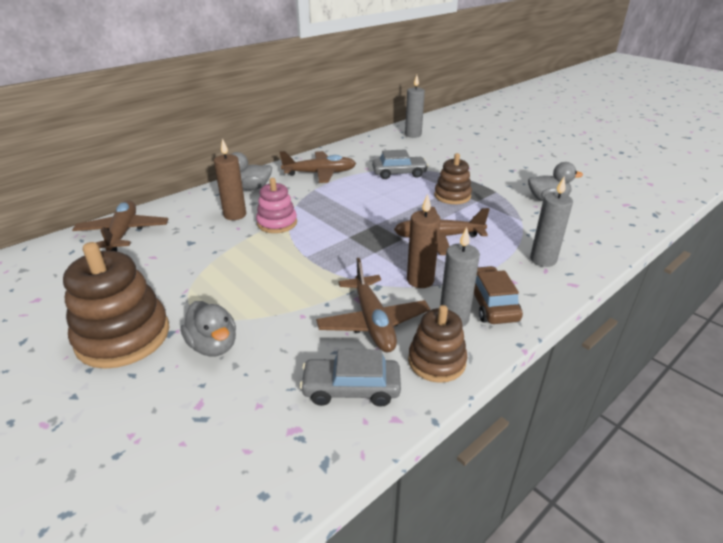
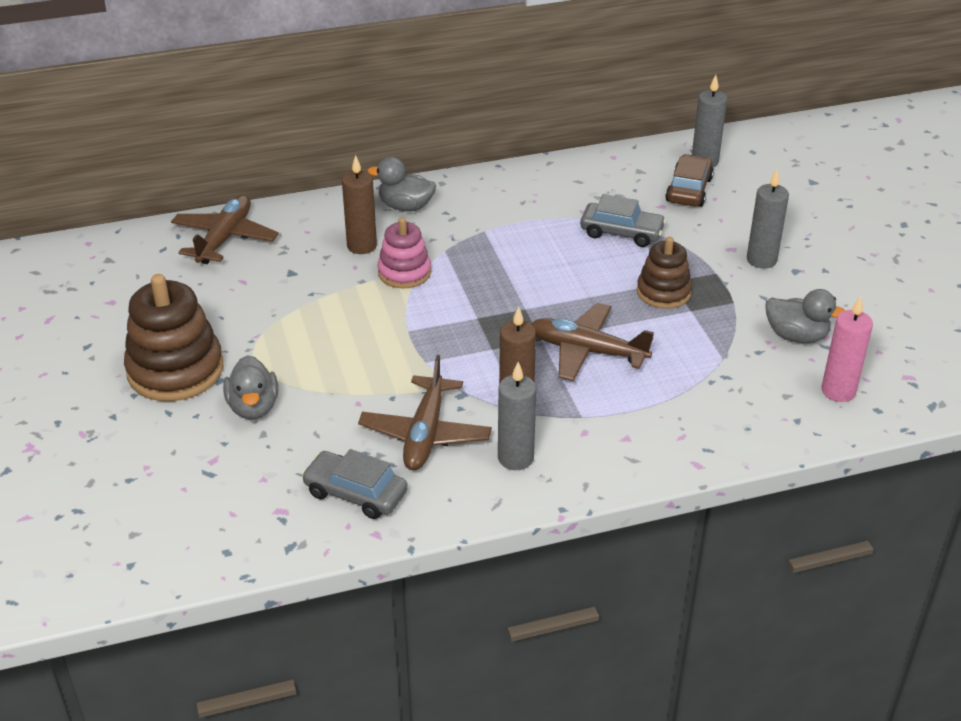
camera: 25 degrees right, 5 degrees up
(320, 173) = (511, 204): brown plane -> none
(436, 361) = (458, 496): brown stacking toy -> none
(490, 303) = (572, 454): brown car -> brown car (688, 190)
(543, 260) = (692, 422): grey candle -> grey candle (761, 260)
(601, 220) = (838, 391): none -> pink candle

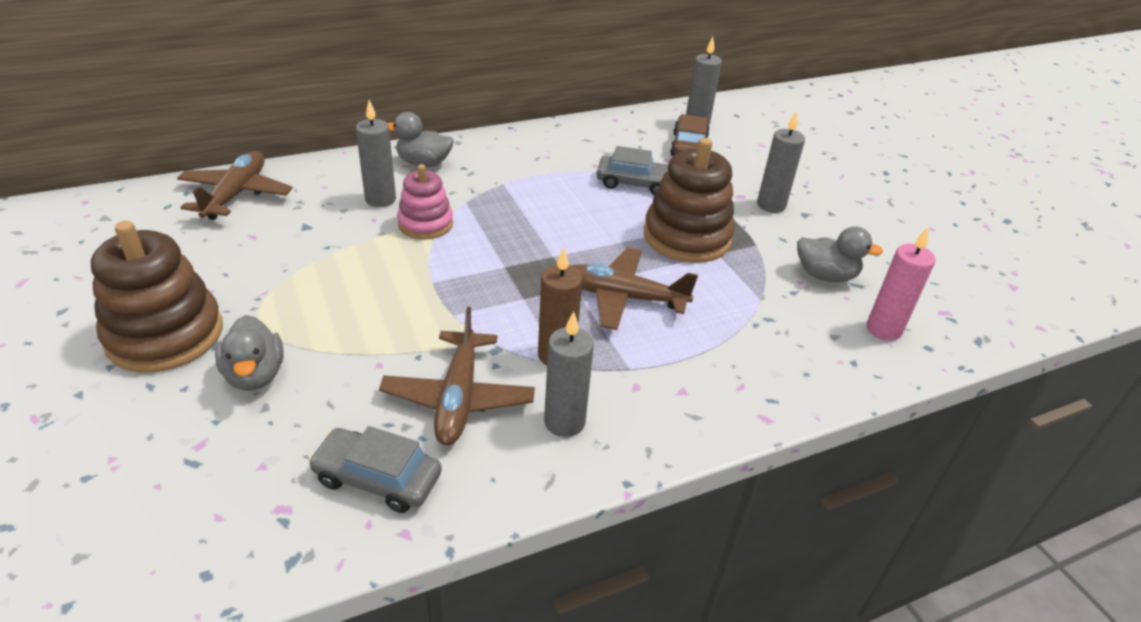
camera: 10 degrees left, 0 degrees up
(362, 246) = (380, 199): brown candle -> grey candle
(663, 292) = (687, 237): brown stacking toy -> brown stacking toy, size x1.64

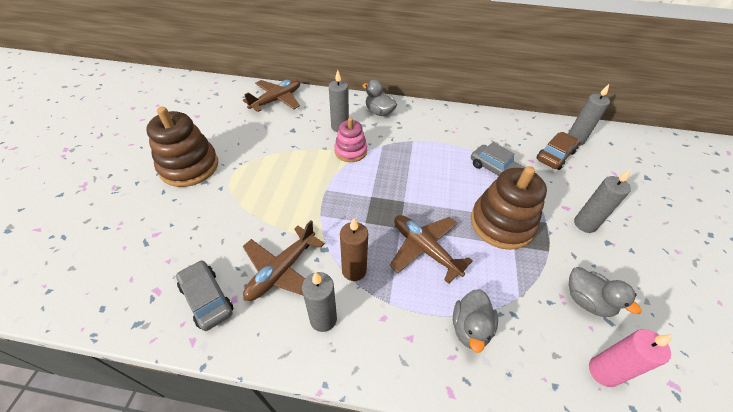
camera: 35 degrees right, 10 degrees up
(255, 375) = (205, 207): grey duck -> grey duck (470, 328)

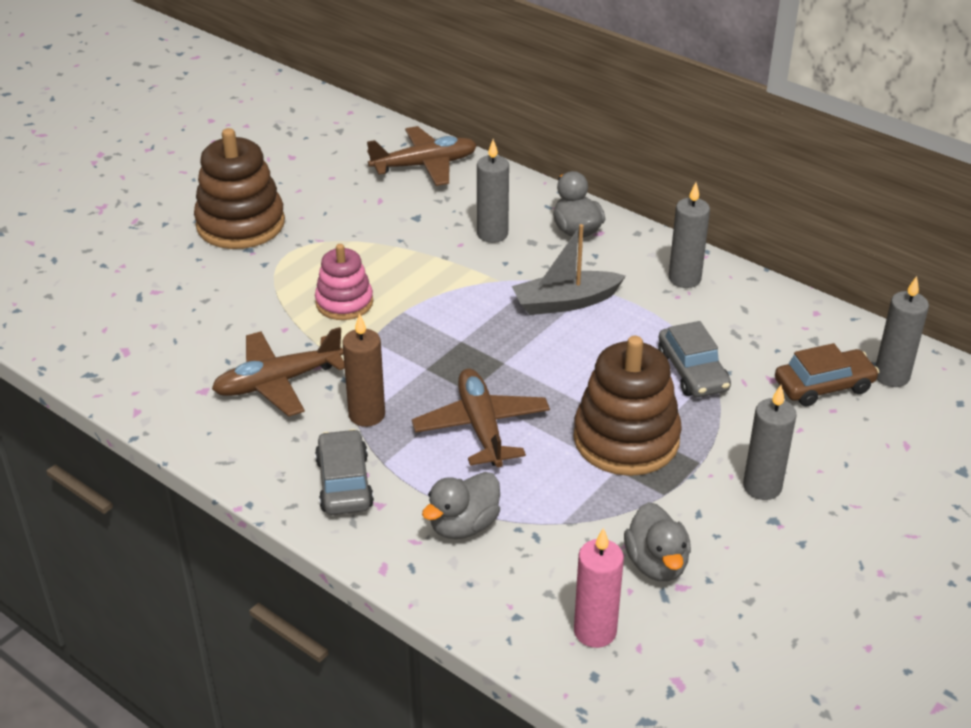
camera: 30 degrees right, 10 degrees down
(207, 299) = (174, 378): grey car -> grey car (344, 483)
(323, 319) = (291, 447): grey candle -> grey candle (684, 279)
(350, 151) = (481, 273): pink stacking toy -> pink stacking toy (344, 302)
(406, 153) = (565, 302): none -> grey boat

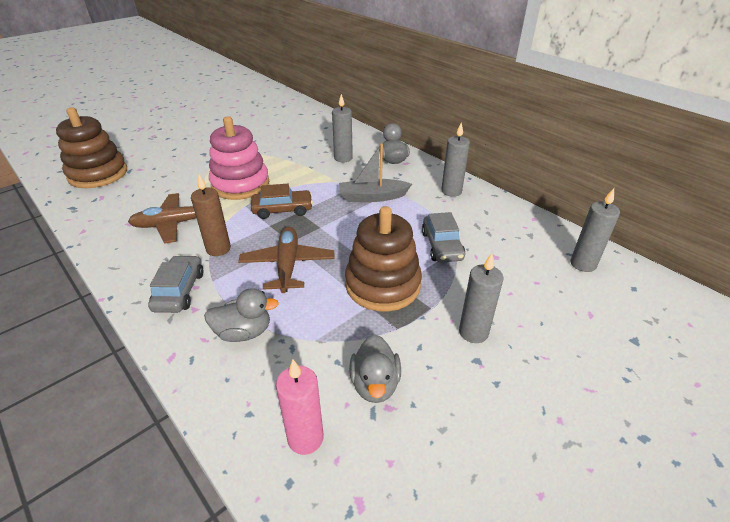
camera: 10 degrees right, 0 degrees up
(240, 224) = (206, 141): brown stacking toy -> brown stacking toy (98, 174)
(344, 302) = (240, 184): pink stacking toy -> pink stacking toy, size x1.64
(424, 165) = (320, 123): brown plane -> none
(463, 525) = (244, 332): grey duck -> grey duck turned 150 degrees counterclockwise
(824, 386) = (532, 265): brown car -> brown car (282, 210)

